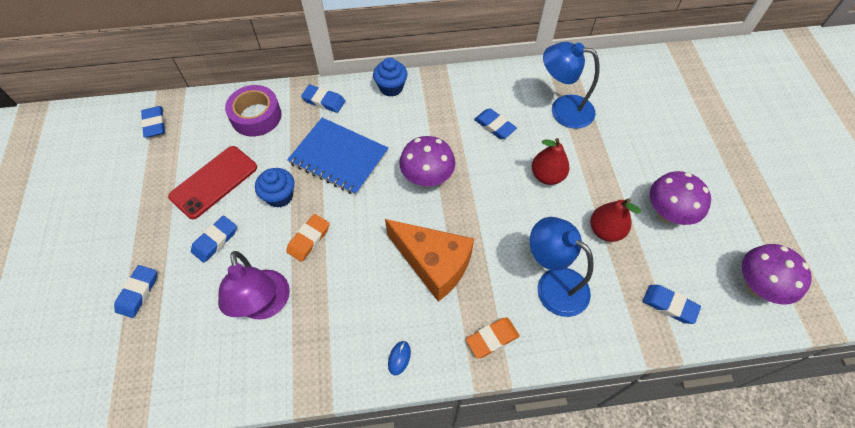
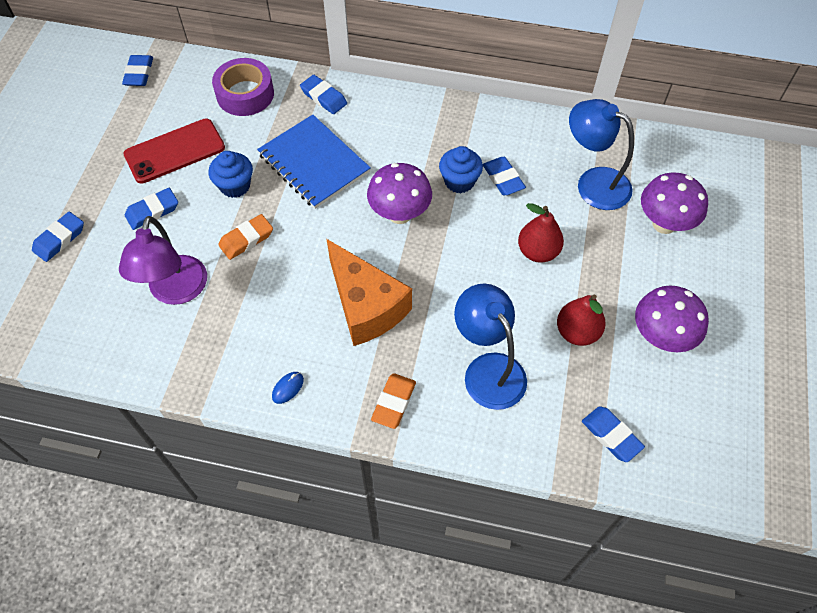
camera: 20 degrees right, 0 degrees up
(391, 87) = (404, 103): blue cupcake -> blue cupcake (459, 181)
(492, 339) = (393, 402): orange eraser -> orange eraser turned 60 degrees counterclockwise
(756, 287) = (728, 451): purple mushroom -> purple mushroom (664, 224)

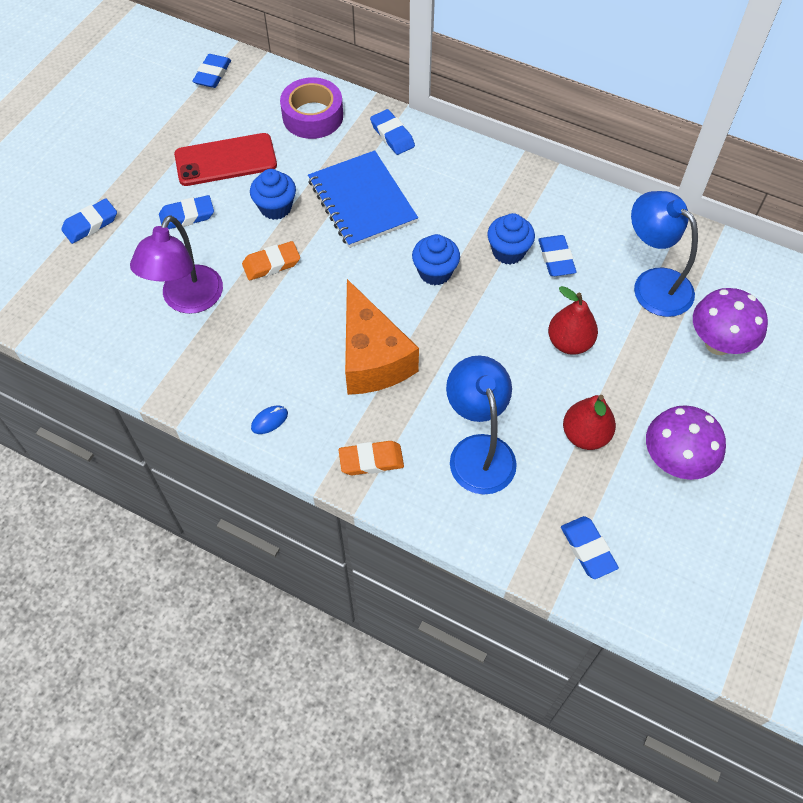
camera: 15 degrees right, 0 degrees up
(393, 402) = (371, 460): orange eraser -> orange eraser turned 45 degrees clockwise
(399, 214) = (435, 272): purple mushroom -> blue cupcake

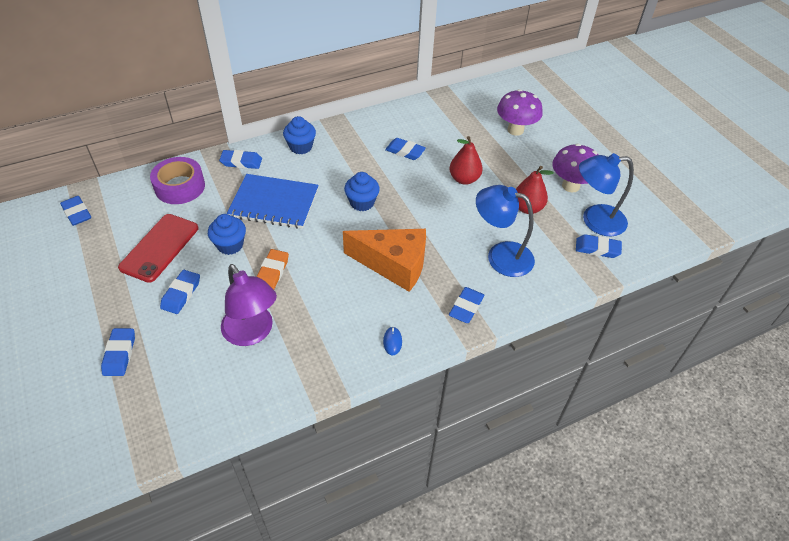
camera: 55 degrees left, 10 degrees down
(371, 460) = (466, 307): orange eraser -> blue eraser
(508, 251) = (380, 166): blue cupcake -> blue cupcake (301, 147)
(653, 284) = (458, 128): blue lamp -> blue lamp (595, 221)

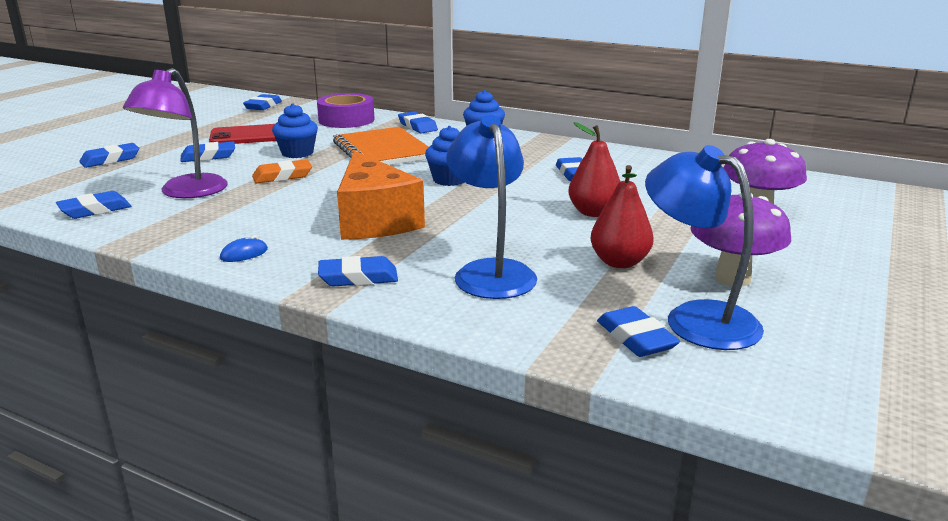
camera: 55 degrees right, 25 degrees down
(238, 394) = (95, 210): none -> blue eraser
(274, 203) = (383, 151): blue notebook -> orange notebook

